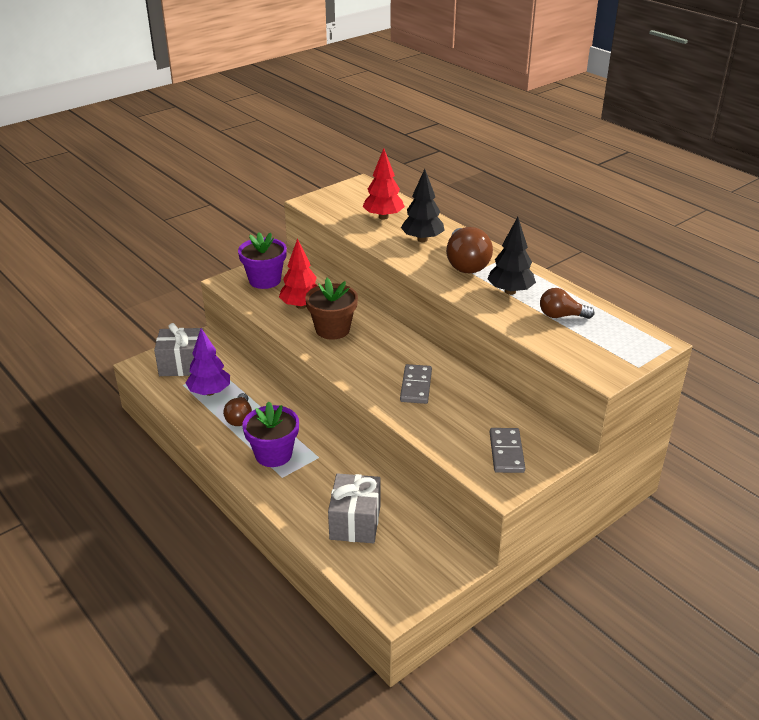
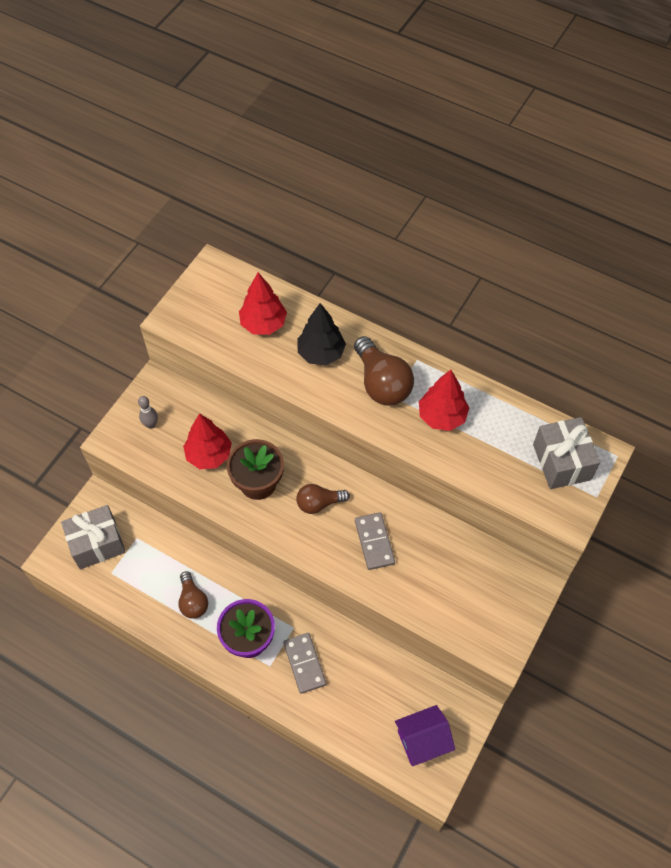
camera: 20 degrees left, 25 degrees up
(210, 392) = (145, 575): purple tree -> none
(265, 280) = (151, 424): purple flower pot -> grey bowling pin
(355, 522) = (361, 698): grey gift -> grey gift (561, 462)
(399, 570) = (422, 741): none -> purple house
(506, 452) = (490, 606): grey domino -> grey domino (304, 663)
(510, 291) = (441, 416): black tree -> red tree
(561, 316) = (503, 441): brown light bulb -> brown light bulb (319, 503)

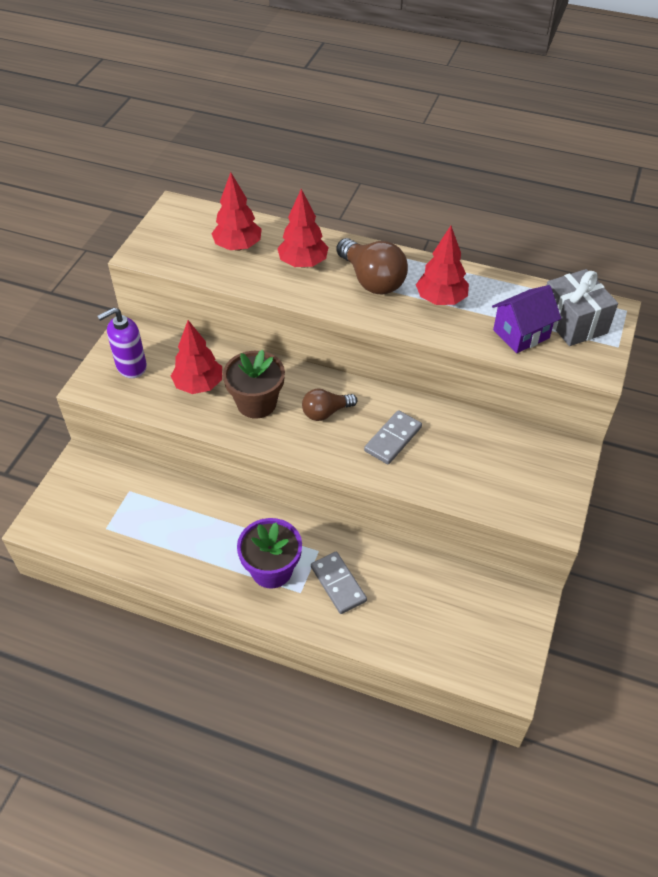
camera: 10 degrees left, 10 degrees down
(97, 544) = (86, 502): grey gift -> none
(151, 424) = (131, 367): grey bowling pin -> purple soap dispenser
(193, 601) = (202, 542): brown light bulb -> none
(321, 353) = (303, 263): black tree -> red tree
(374, 542) = (393, 439): grey domino -> grey domino turned 60 degrees clockwise
(422, 741) = (485, 640): purple house -> purple house (521, 334)

